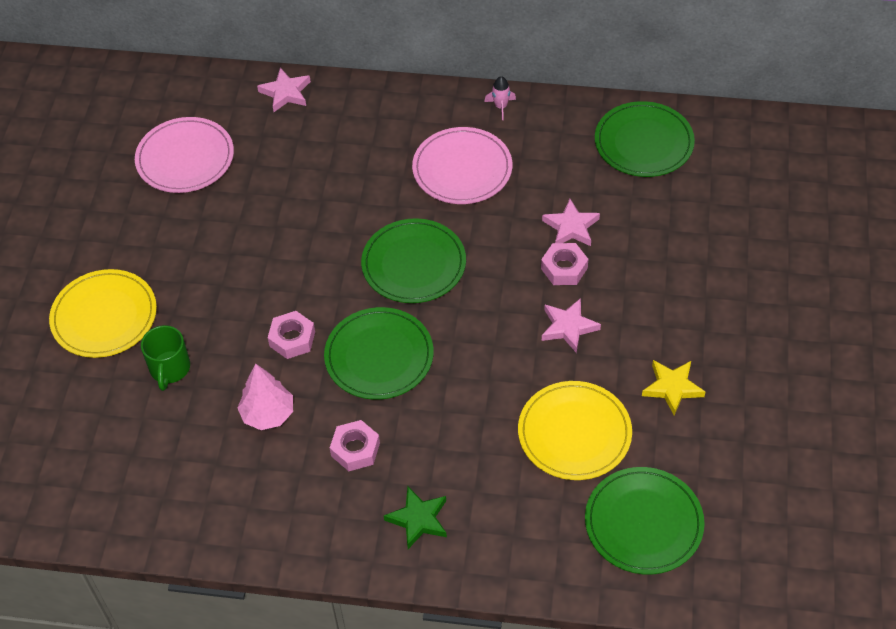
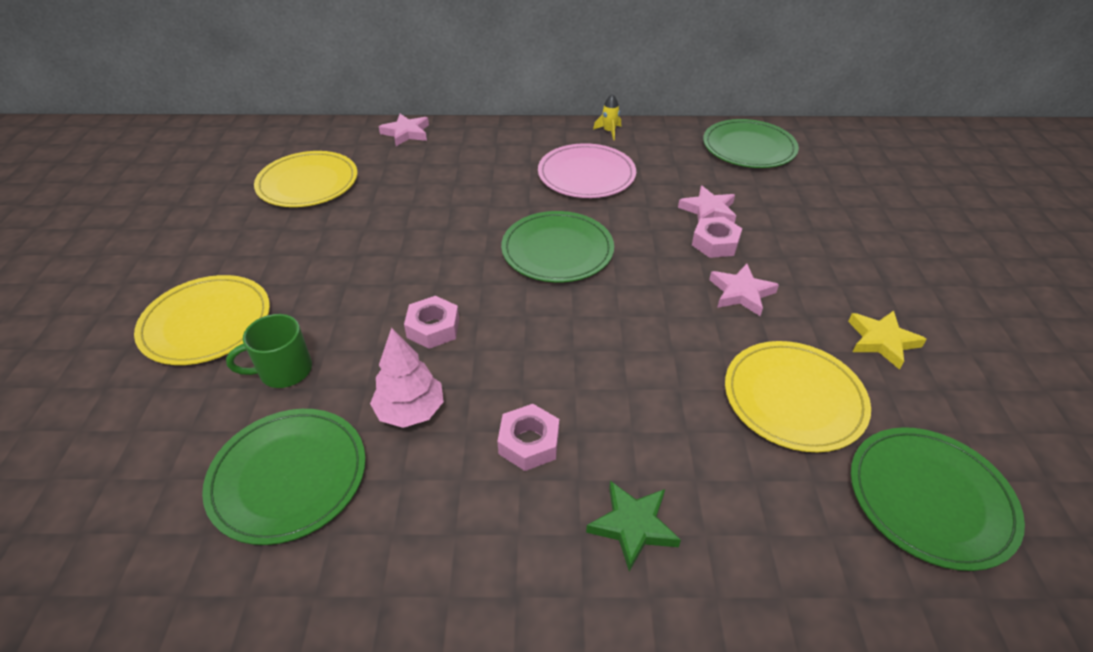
camera: 10 degrees left, 10 degrees down
(170, 369) = (284, 371): green mug -> green mug turned 75 degrees clockwise
(185, 158) = (308, 183): pink plate -> yellow plate
(379, 356) = (538, 337): green plate -> green plate (288, 476)
(501, 107) = (609, 132): pink rocket -> yellow rocket

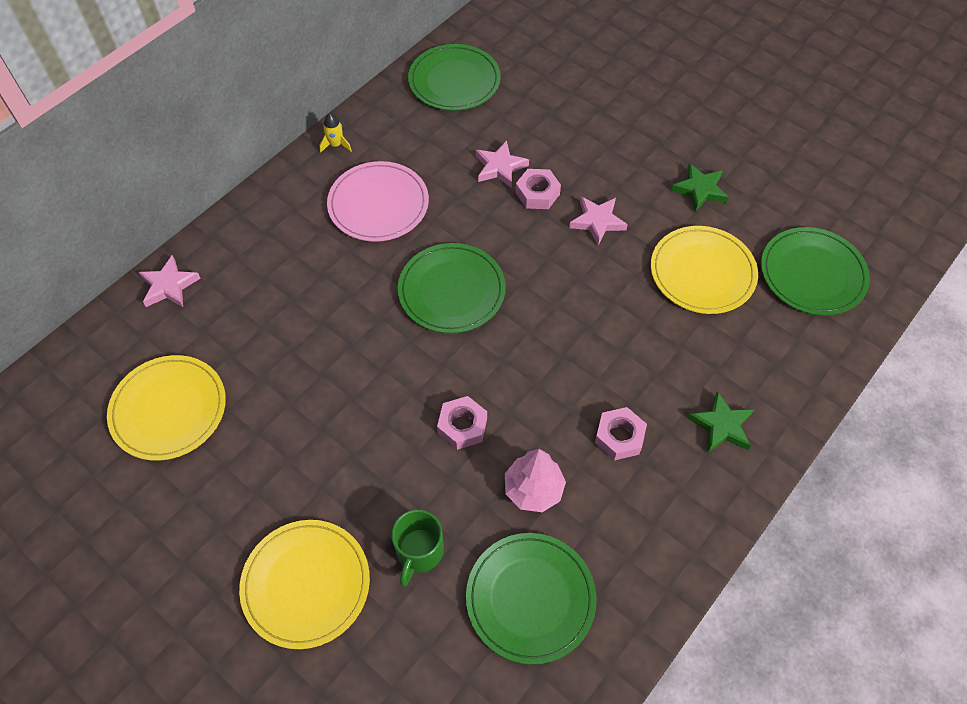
camera: 50 degrees left, 15 degrees up
(882, 341) = (700, 190): yellow star -> green star

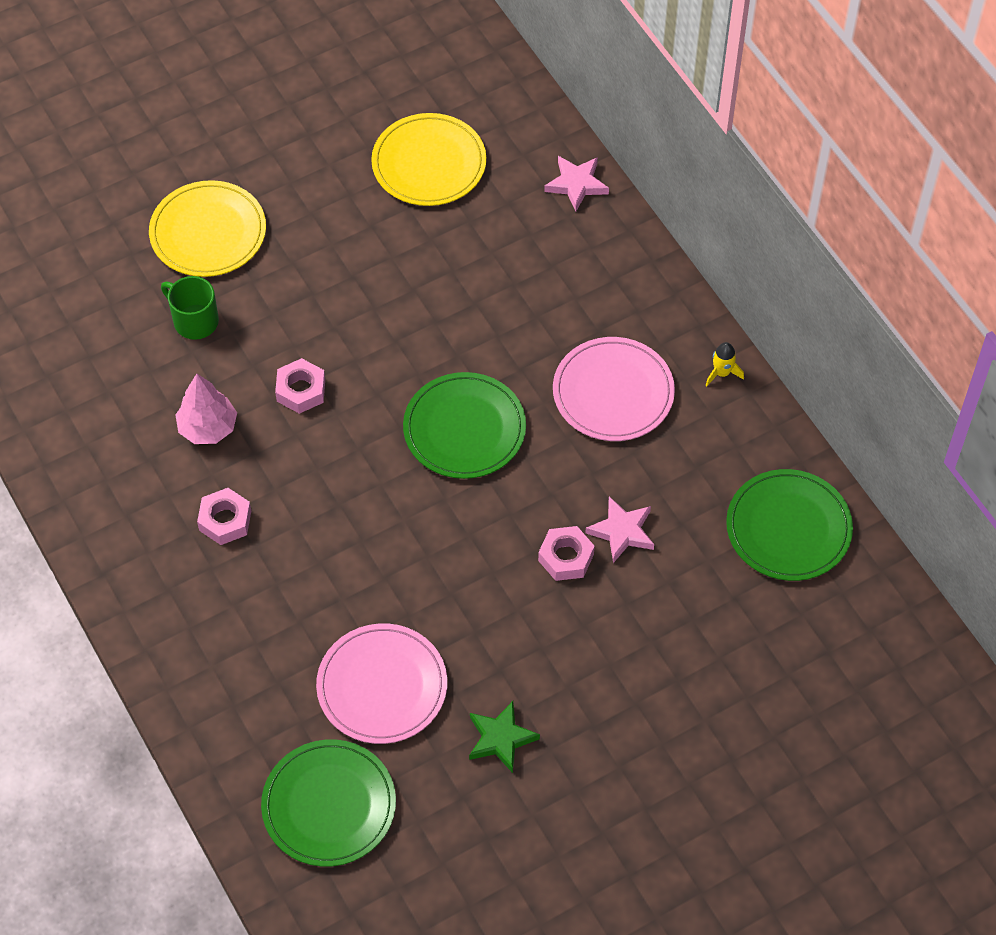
camera: 110 degrees right, 0 degrees up
(530, 598) = (111, 391): green plate -> none
(597, 221) = (499, 605): pink star -> none
(702, 272) = (382, 686): yellow plate -> pink plate
(721, 426) = (192, 618): green star -> none

